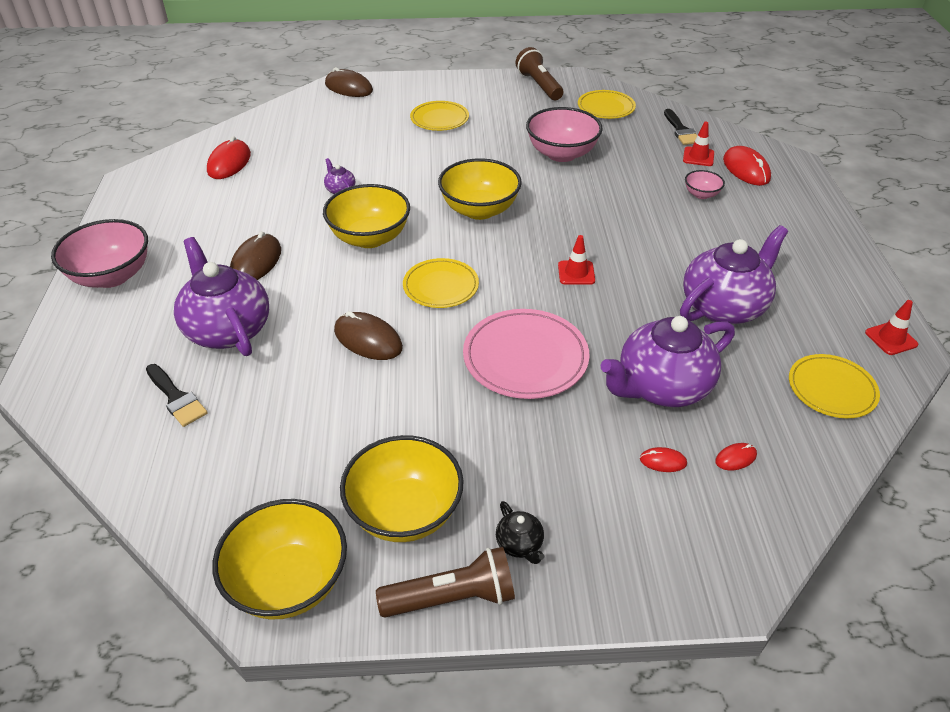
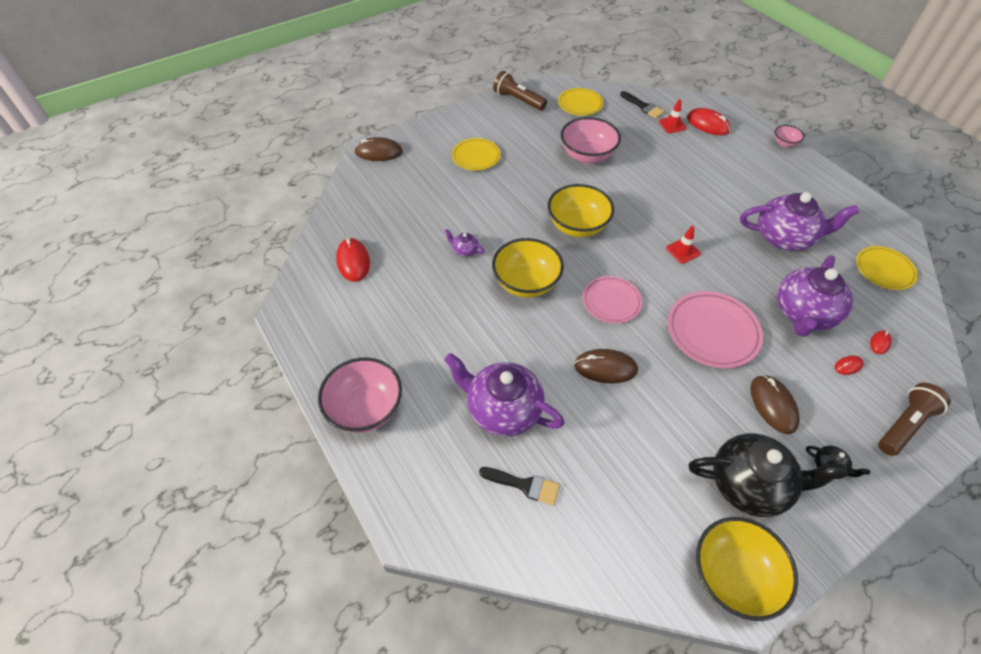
camera: 30 degrees left, 10 degrees up
(256, 262) = (465, 342): brown mouse -> brown mouse (773, 405)
(404, 512) = (749, 484): yellow bowl -> black teapot
(441, 286) = (611, 301): yellow plate -> pink plate
(452, 598) = (828, 525): brown flashlight -> brown flashlight (904, 425)
(701, 194) = (700, 155): pink bowl -> pink bowl (784, 143)
(724, 306) = (784, 237): purple teapot -> purple teapot turned 75 degrees clockwise
(891, 338) = (882, 220): red traffic cone -> none

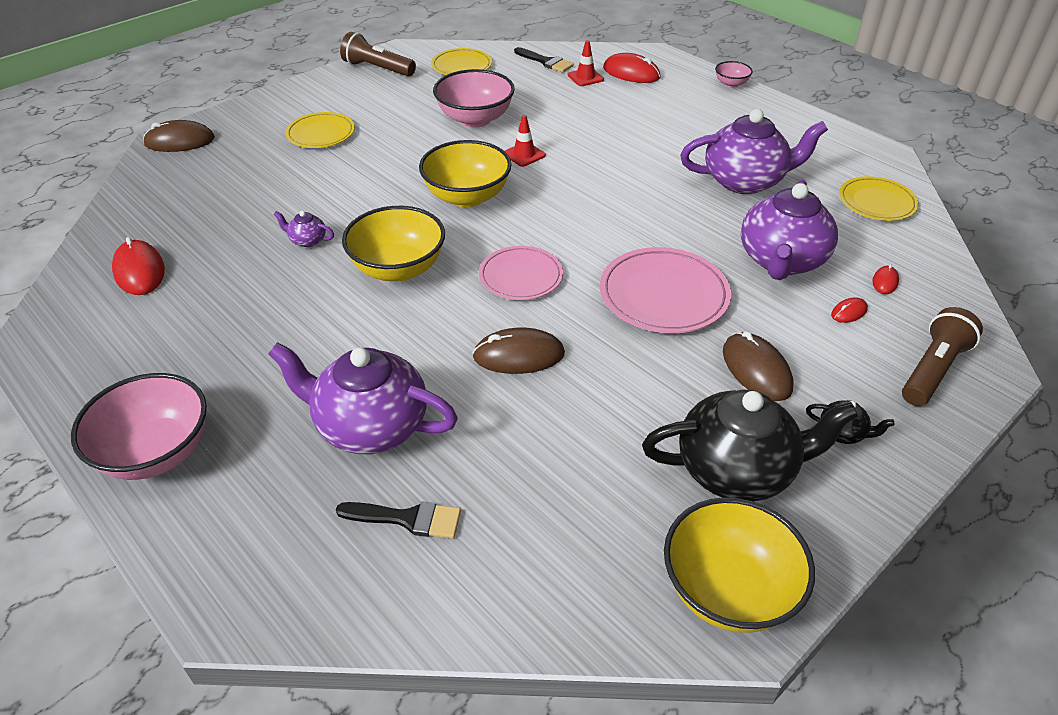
camera: 10 degrees left, 10 degrees down
(683, 251) = (613, 209): red traffic cone -> red traffic cone (524, 155)

